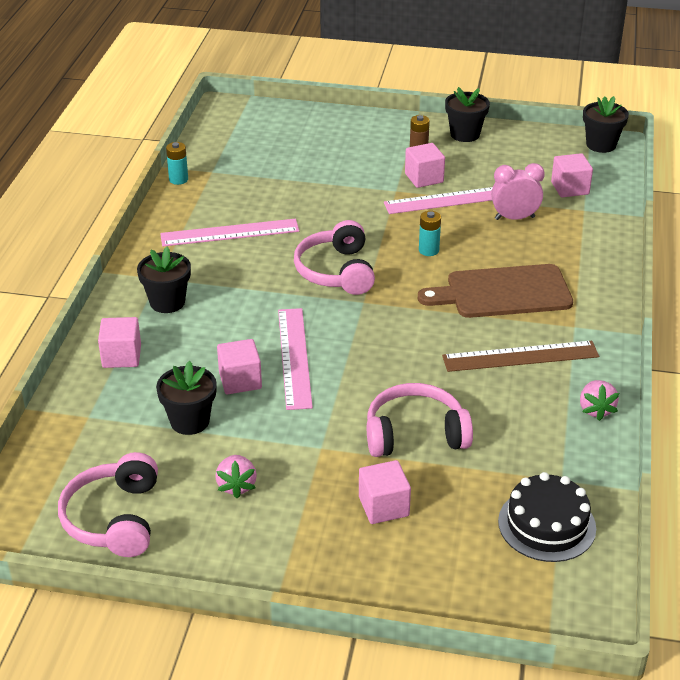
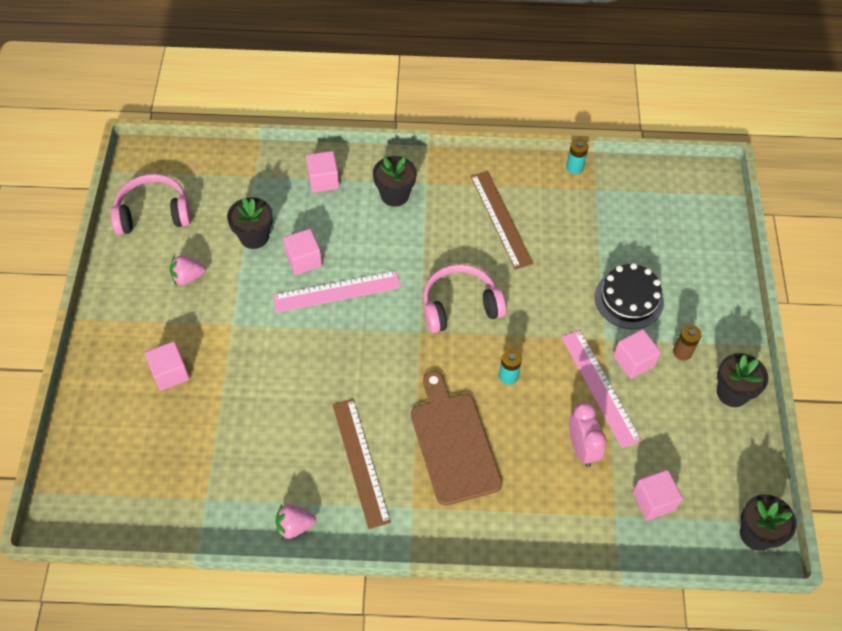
camera: 80 degrees right, 20 degrees up
(230, 232) = (501, 219): pink ruler -> brown ruler
(415, 434) = (251, 387): pink headphones -> none
(546, 524) = (154, 488): black cake -> black cake (629, 299)

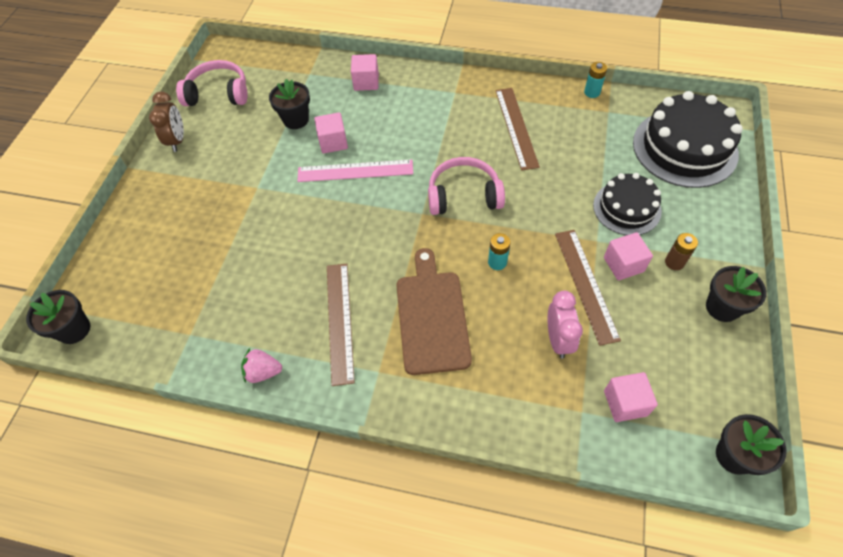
camera: 15 degrees right, 0 degrees up
(122, 278) = (177, 140): none -> brown clock
(170, 373) = (192, 221): pink cube -> none
(188, 277) = (231, 145): pink strawberry -> none
(394, 195) = (425, 99): black flower pot -> black flower pot (74, 329)
(599, 387) = (585, 284): pink ruler -> brown ruler
(678, 223) = (684, 148): none -> black cake

